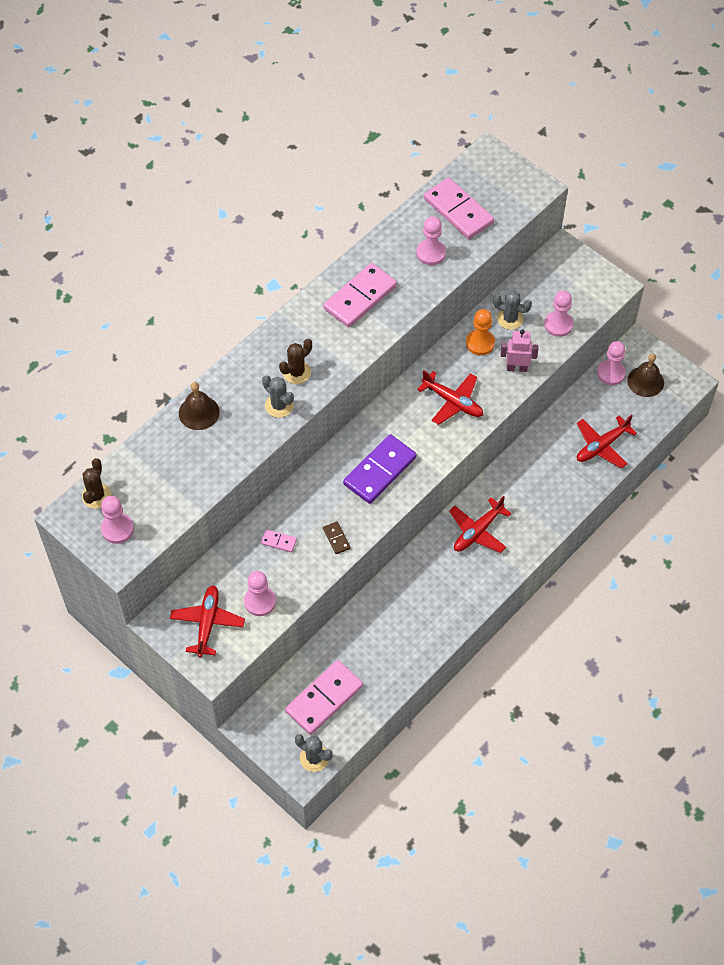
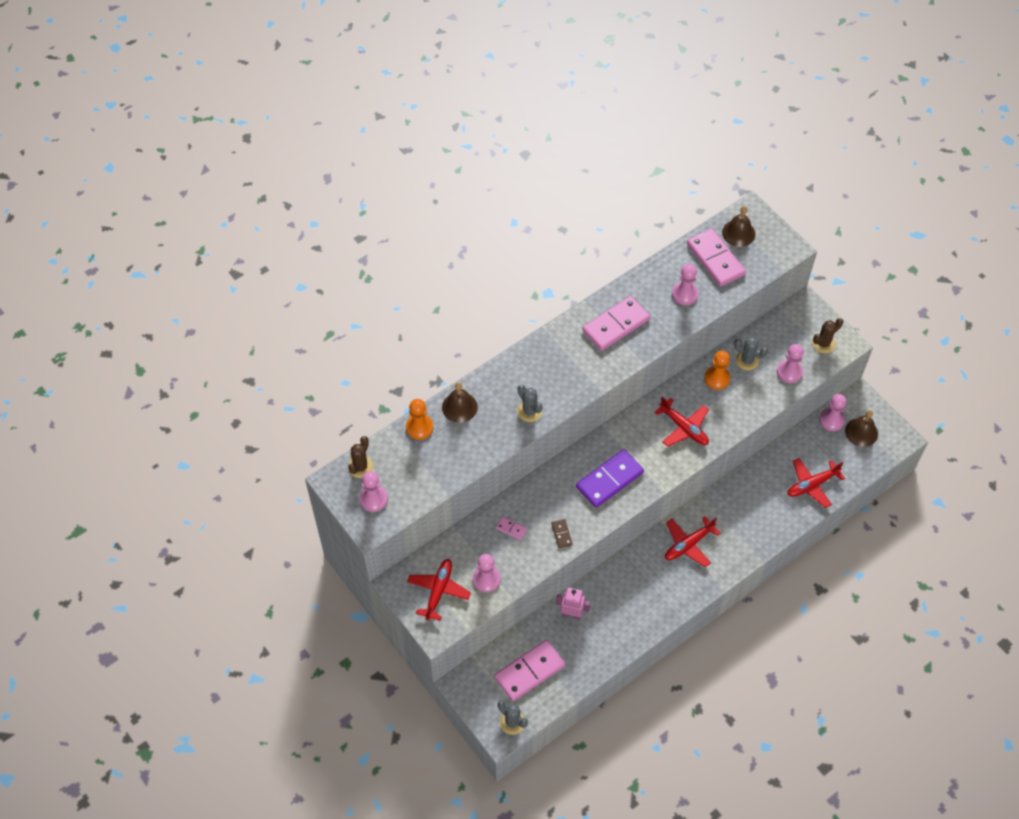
camera: 10 degrees right, 0 degrees up
(157, 442) = (419, 427): none -> orange pawn
(296, 372) = (549, 384): brown cactus -> brown cactus (823, 343)
(478, 179) = (738, 233): none -> brown bell
(516, 368) = (745, 405): pink robot -> pink robot (571, 614)

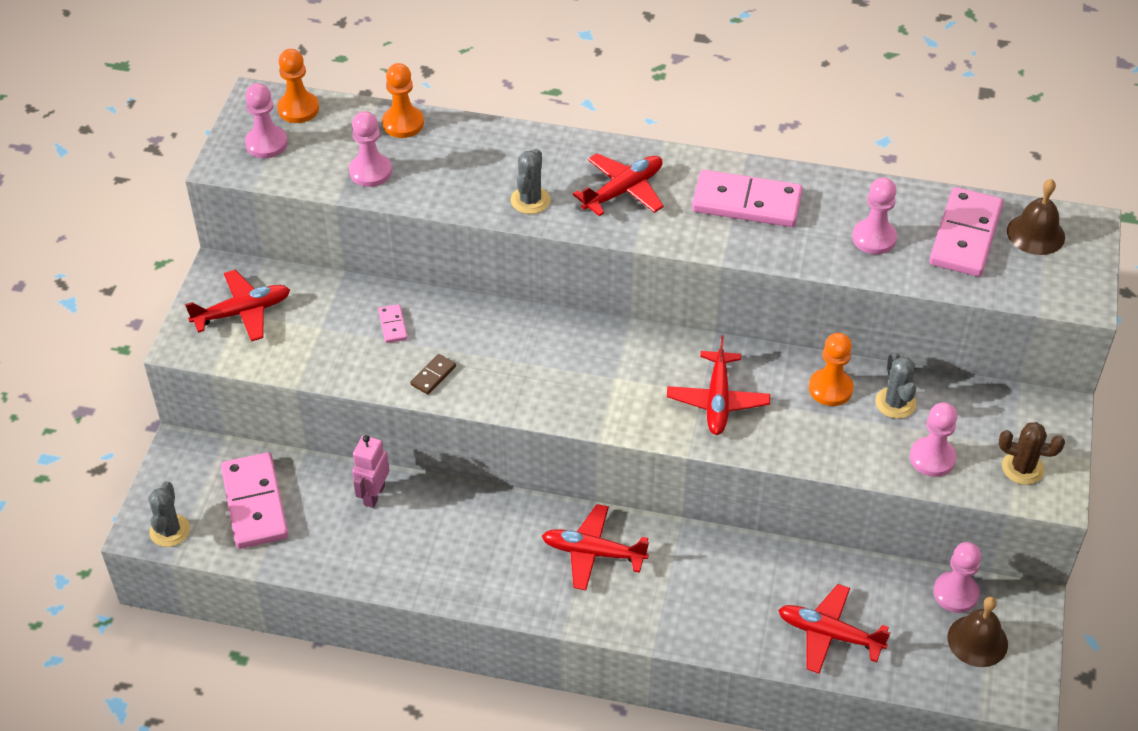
camera: 50 degrees right, 10 degrees down
(360, 467) = (298, 109): brown cactus -> orange pawn
(459, 407) = (468, 139): brown bell -> none
(486, 579) = (300, 345): pink pawn -> pink pawn (370, 172)
(529, 671) = (255, 503): pink domino -> pink domino turned 60 degrees clockwise
(560, 368) = (623, 191): none -> red plane
(571, 614) = (374, 495): pink robot -> pink robot turned 135 degrees counterclockwise
(609, 480) = (559, 374): purple domino -> none

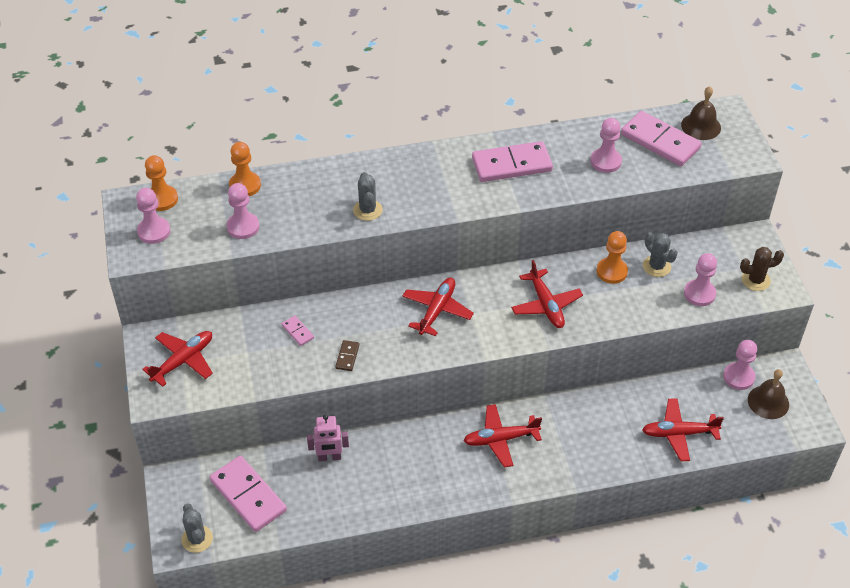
camera: 25 degrees left, 0 degrees up
(374, 495) = (329, 457): pink robot -> pink robot turned 90 degrees counterclockwise
(623, 191) = (426, 183): red plane -> red plane (437, 310)
(965, 236) = (660, 141): pink domino -> pink domino turned 45 degrees counterclockwise

